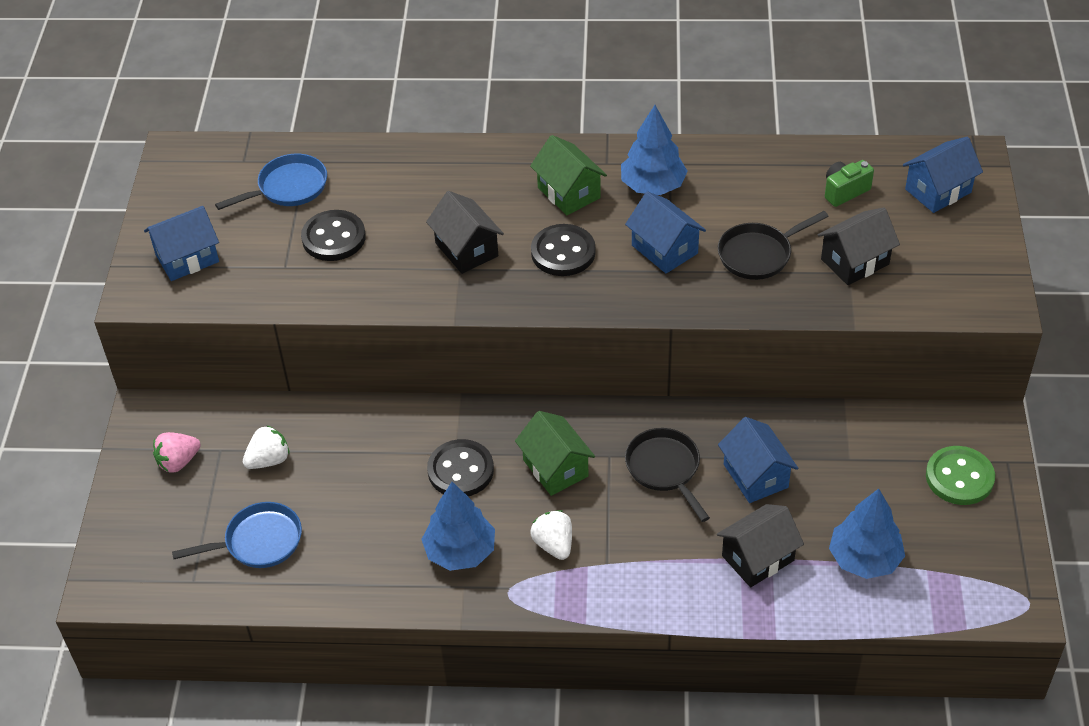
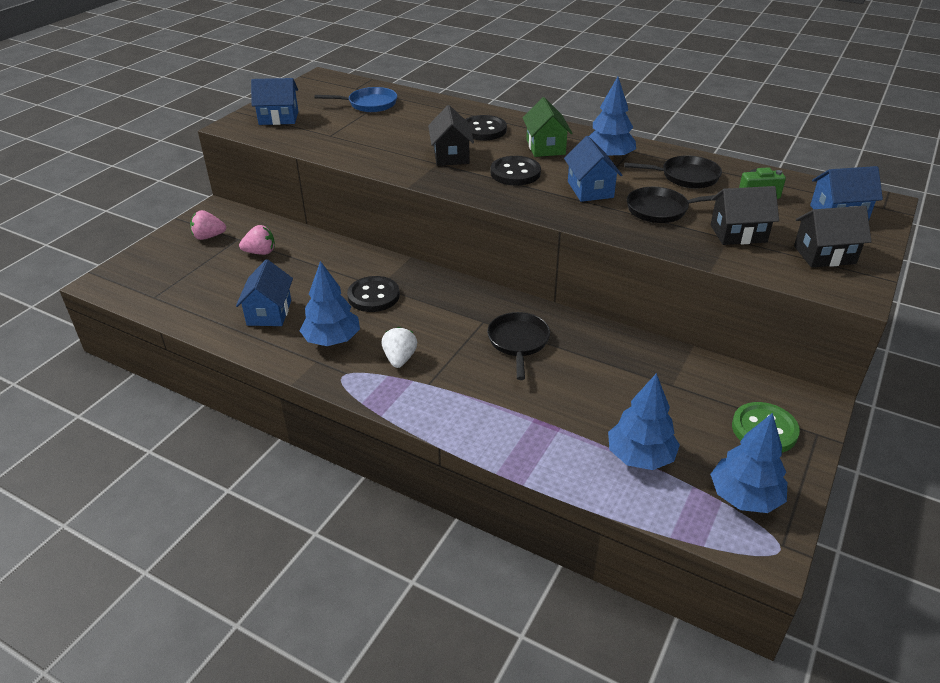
camera: 25 degrees right, 10 degrees down
(258, 542) = (212, 290): blue pan -> none
(269, 460) = (260, 252): white strawberry -> pink strawberry
(333, 238) = (373, 130): black button -> black button (483, 130)
(555, 468) = (439, 316): green house -> none
(755, 476) = (586, 370): blue house -> blue house (269, 312)
(756, 189) = (686, 177): none -> black pan
(758, 558) = (549, 423): black house -> black house (824, 255)
(977, 562) = (744, 497): none -> blue tree

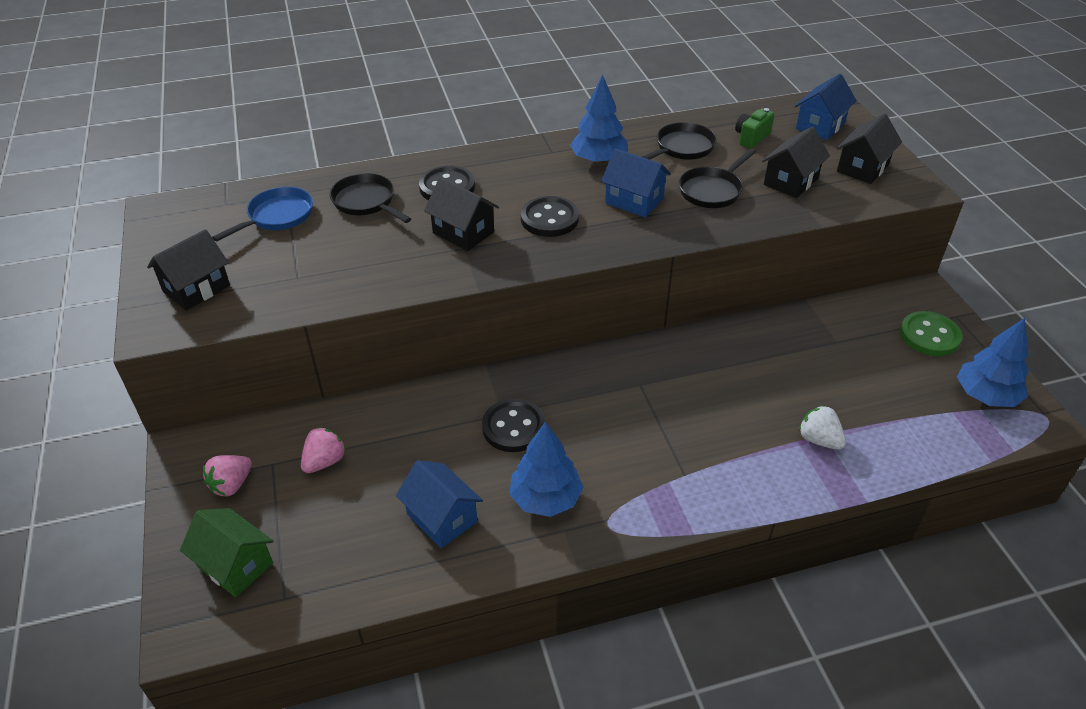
camera: 45 degrees left, 5 degrees up
(278, 118) = (196, 289): blue house -> black house
(400, 359) = (629, 470): white strawberry -> white strawberry (819, 440)
(518, 342) = (693, 384): black pan -> black pan (366, 202)
(545, 147) = (531, 177): green house -> green house (235, 565)
(640, 456) = (898, 415): blue tree -> none

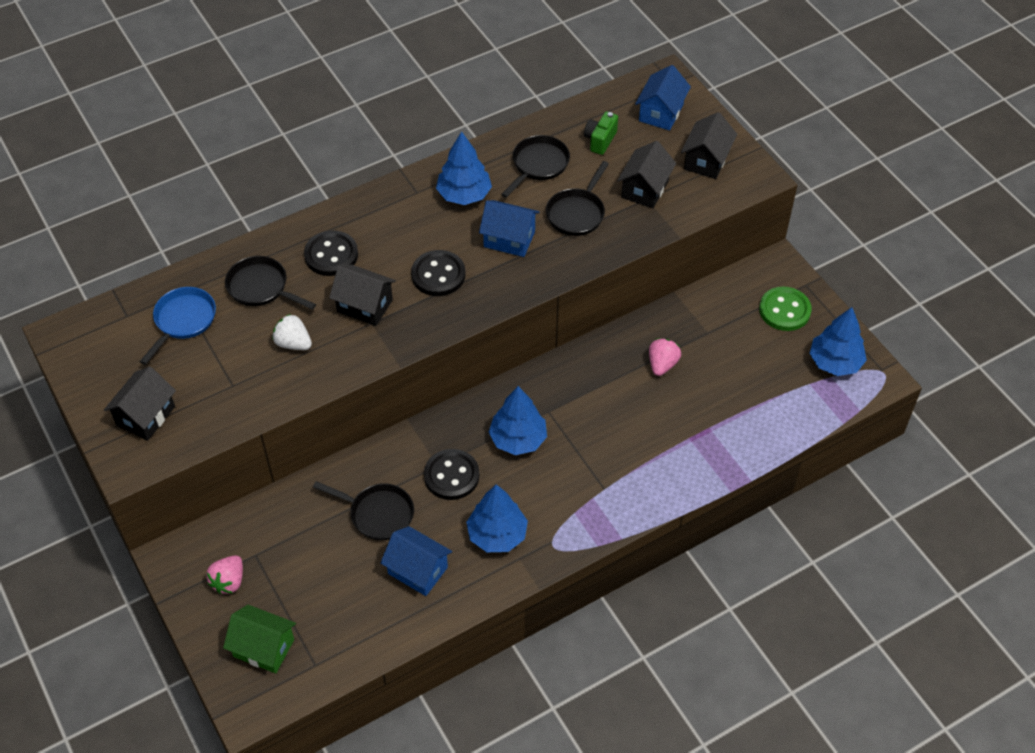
camera: 15 degrees left, 10 degrees up
(324, 461) = (300, 543): pink strawberry -> pink strawberry (662, 364)
(420, 449) = (378, 514): none -> black pan
(599, 405) = (518, 439): none -> blue tree
(819, 440) = (706, 433): white strawberry -> white strawberry (293, 343)

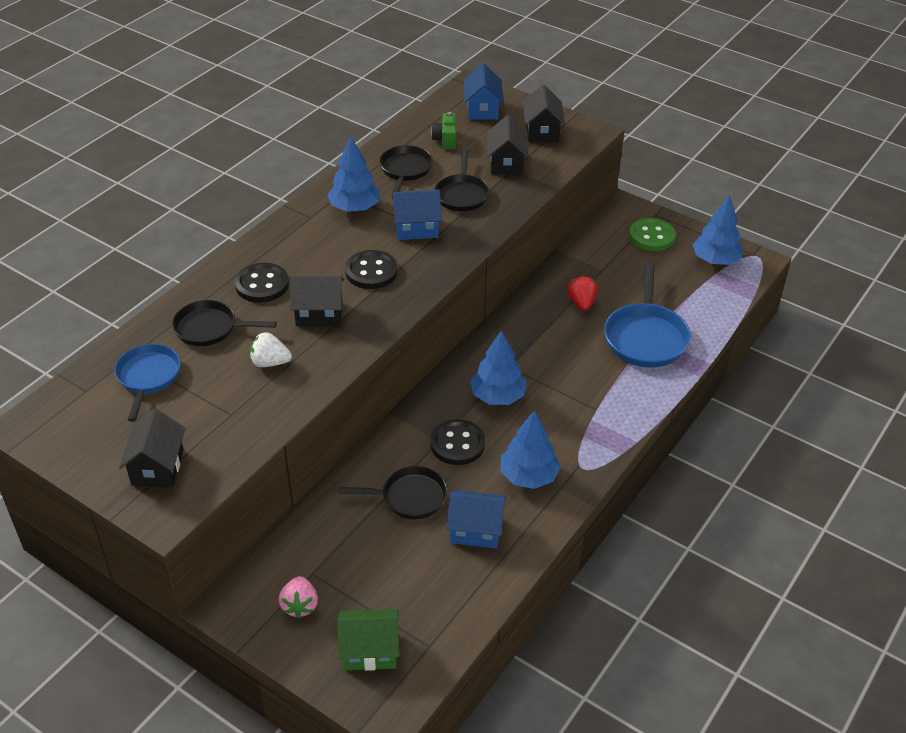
camera: 25 degrees left, 10 degrees down
(662, 364) = (581, 303): pink strawberry -> red strawberry
(703, 426) = (645, 337): none -> blue pan

